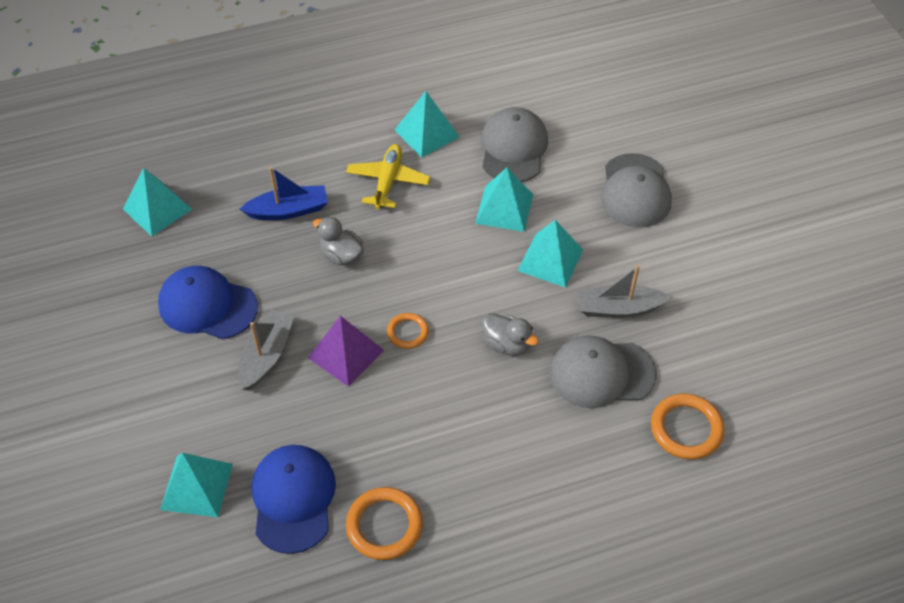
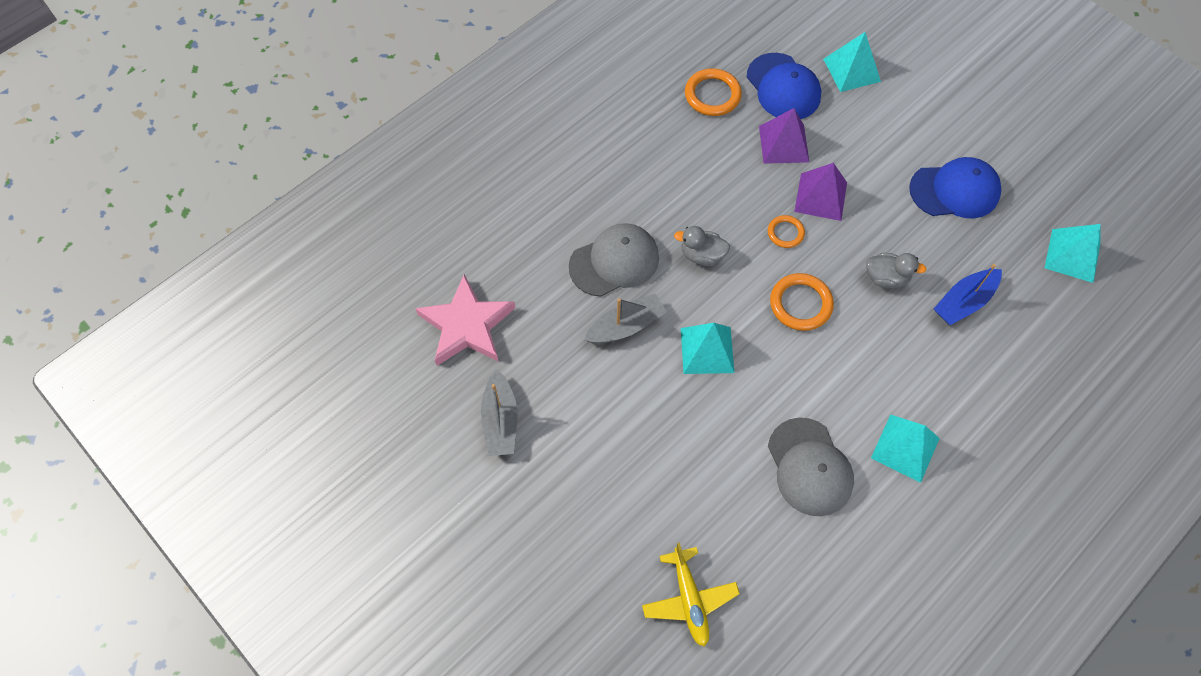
camera: 155 degrees right, 10 degrees up
(267, 356) = (877, 171): grey boat -> grey boat (500, 420)
(343, 427) = (784, 144): none -> purple pyramid
(388, 181) = (901, 372): yellow plane -> yellow plane (689, 599)
(504, 208) = (777, 388): turquoise pyramid -> none
(635, 191) = (664, 465): grey cap -> none
(686, 429) = (530, 243): orange ring -> orange ring (800, 304)
(783, 370) = (466, 325): none -> pink star

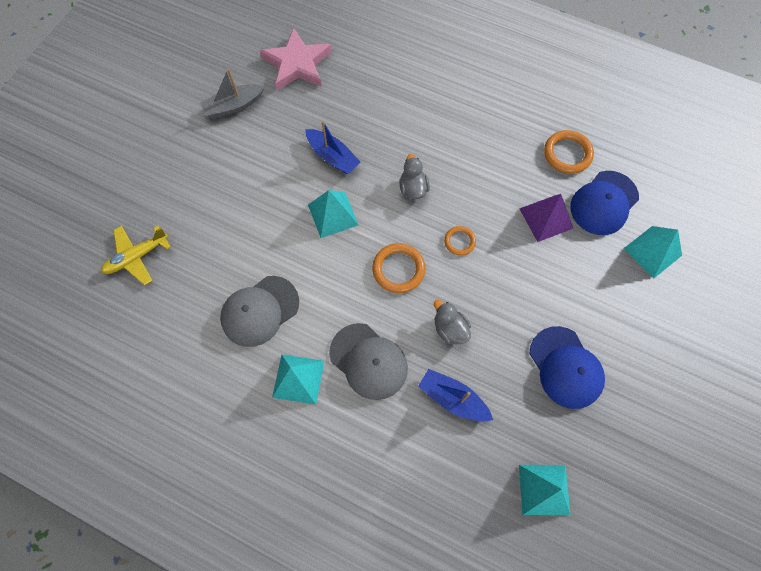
camera: 70 degrees right, 5 degrees up
(614, 262) = (383, 133): grey cap -> grey cap (368, 361)
(626, 326) = (332, 156): grey boat -> blue boat
(820, 197) = (507, 259): purple pyramid -> none
(886, 278) = (450, 329): grey duck -> grey duck turned 150 degrees clockwise

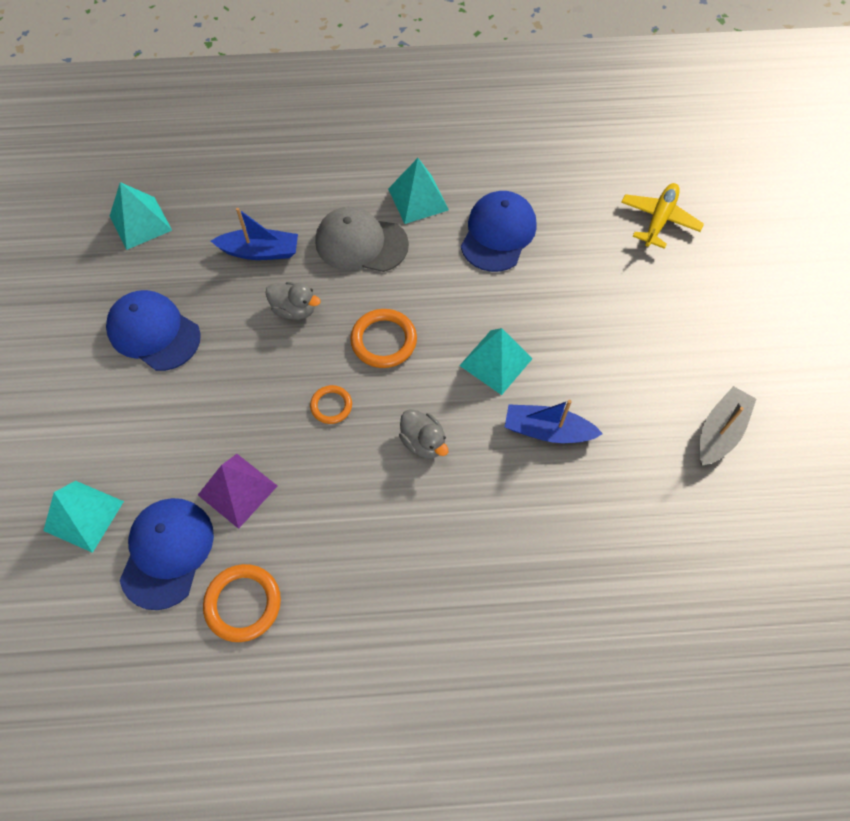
camera: 150 degrees right, 5 degrees down
(260, 311) = (498, 233): grey cap -> blue cap
(297, 64) = (697, 540): pink star -> none

